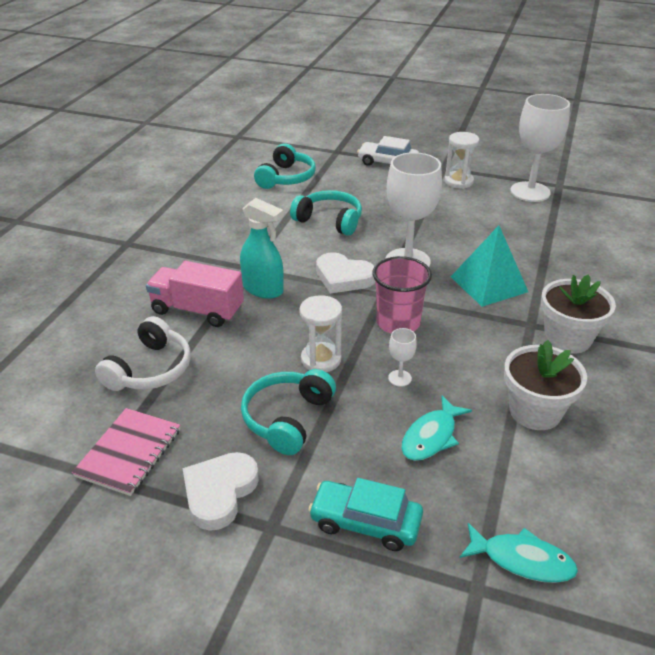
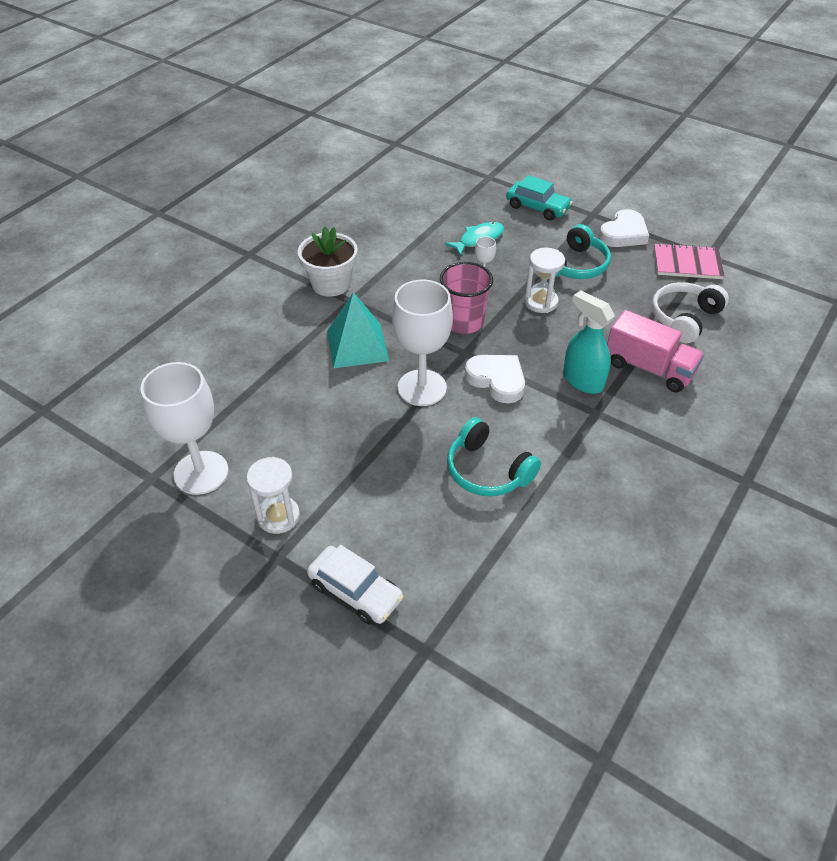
camera: 165 degrees left, 10 degrees up
(129, 453) = (687, 263): pink notebook -> pink notebook turned 60 degrees clockwise
(286, 178) = (527, 584): turquoise headphones -> none
(522, 560) = (459, 182): turquoise fish -> none
(535, 411) = (398, 241): white flower pot -> none

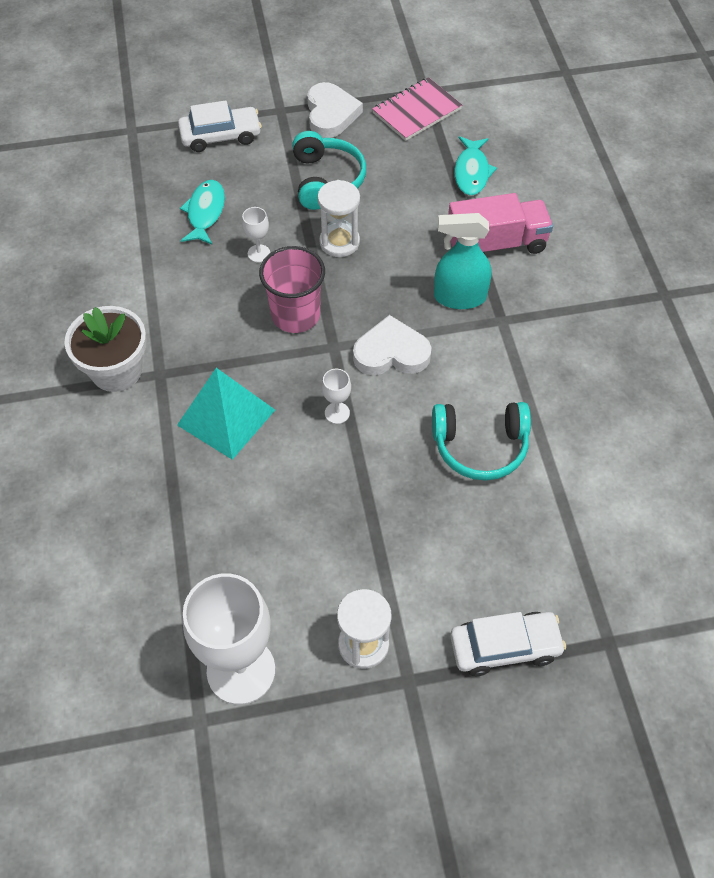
camera: 45 degrees left, 10 degrees up
(422, 388) = (337, 413): white goblet -> white goblet, size x0.42
(537, 207) = (221, 136): turquoise car -> white car
(684, 318) = (471, 172): white headphones -> turquoise fish

